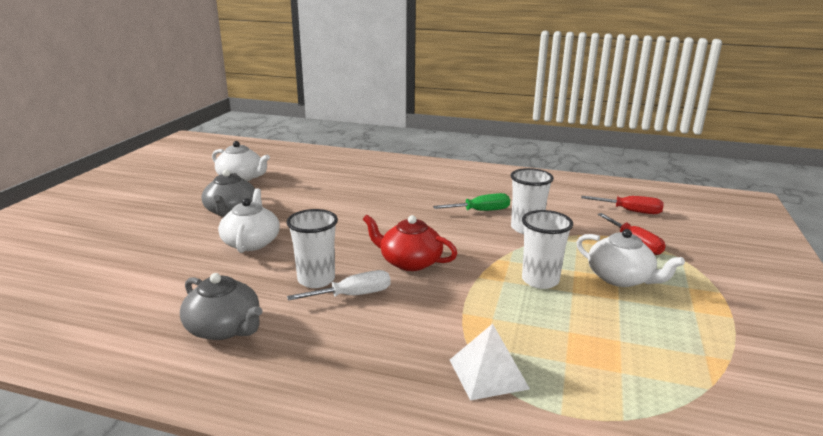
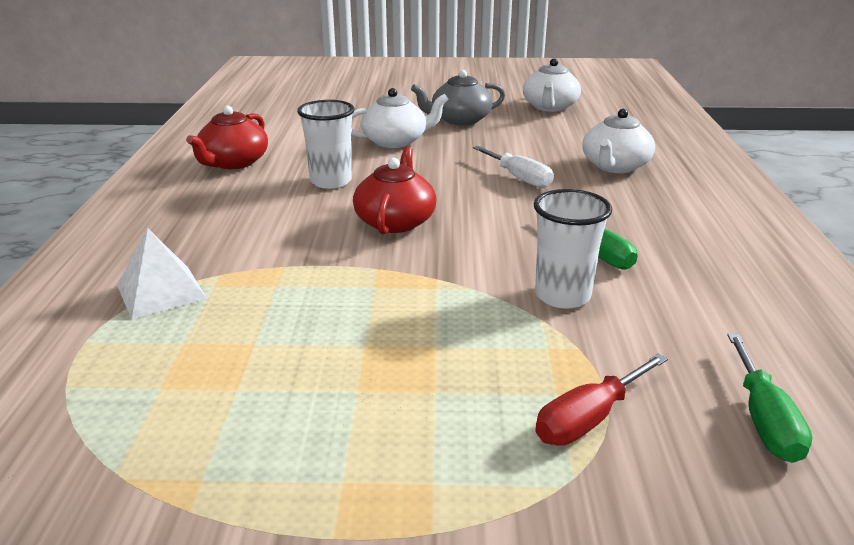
camera: 75 degrees right, 5 degrees up
(224, 328) = (233, 162): grey teapot -> red teapot
(353, 295) = (305, 203): white screwdriver -> white screwdriver (519, 178)
(540, 280) = (388, 315): white cup -> none
(620, 278) = (430, 395): white teapot -> white teapot (615, 166)
(630, 211) = (764, 420): red screwdriver -> green screwdriver

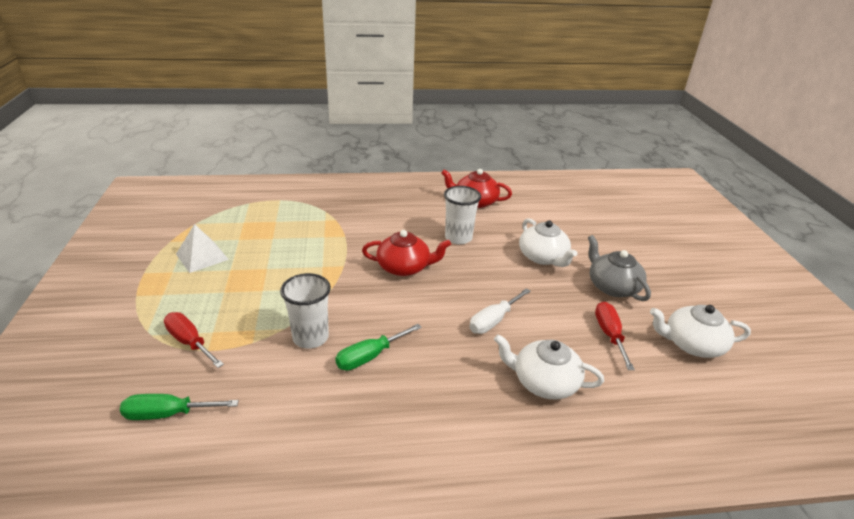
camera: 80 degrees right, 5 degrees up
(161, 291) = (319, 208): white pyramid -> white pyramid (202, 256)
(539, 132) = (609, 335): none -> red screwdriver

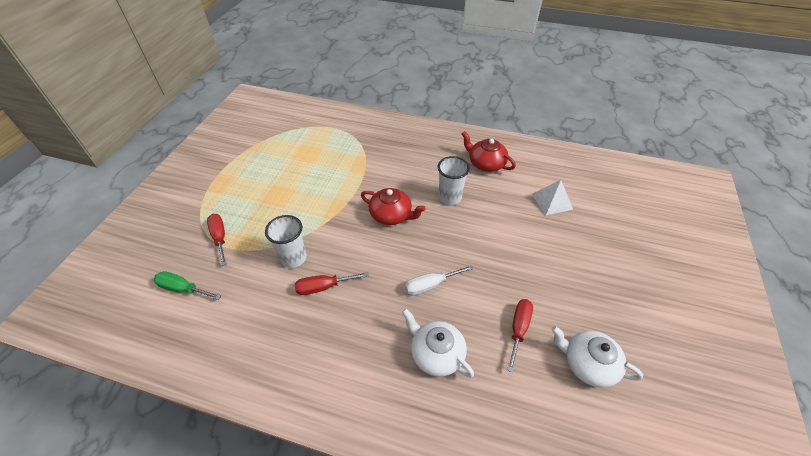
camera: 25 degrees right, 15 degrees up
(202, 256) = (260, 168): white pyramid -> white pyramid (552, 201)
(370, 356) = (323, 287): green screwdriver -> red screwdriver
(543, 257) = (509, 236): white teapot -> none
(612, 286) = (553, 283): grey teapot -> none

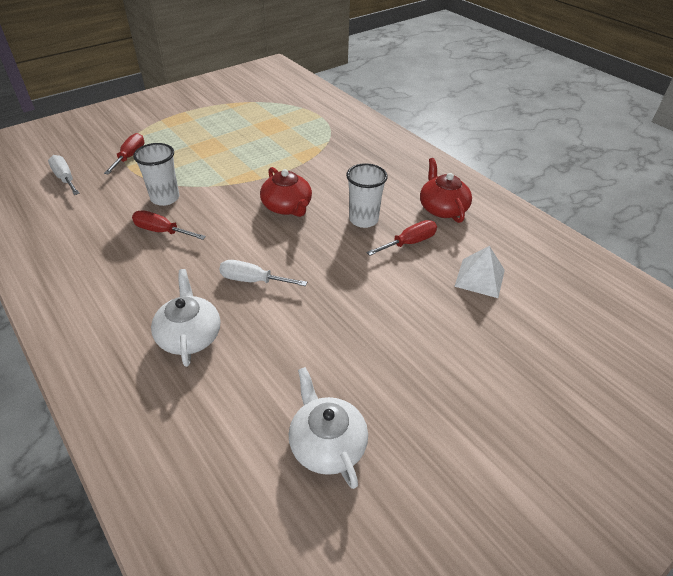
camera: 35 degrees right, 5 degrees down
(183, 289) = (65, 178): green screwdriver -> white screwdriver
(518, 329) = (291, 366): red screwdriver -> red screwdriver (409, 243)

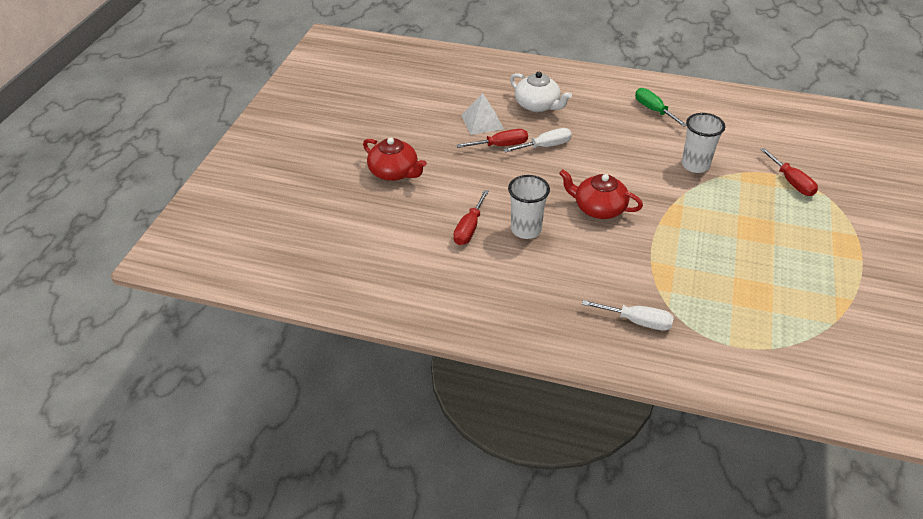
camera: 145 degrees right, 0 degrees up
(65, 178) = (790, 140): white screwdriver -> white screwdriver (637, 321)
(99, 260) = (654, 110): none -> green screwdriver
(162, 231) = (652, 143): red screwdriver -> red screwdriver (501, 145)
(327, 444) = (412, 101): white teapot -> none
(442, 208) = (471, 280): red teapot -> red teapot (394, 172)
(479, 278) = (392, 227): white pyramid -> white pyramid (482, 122)

